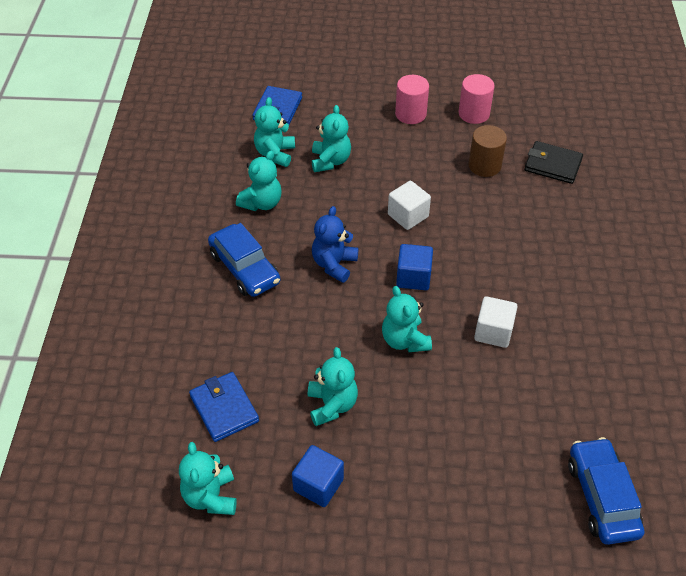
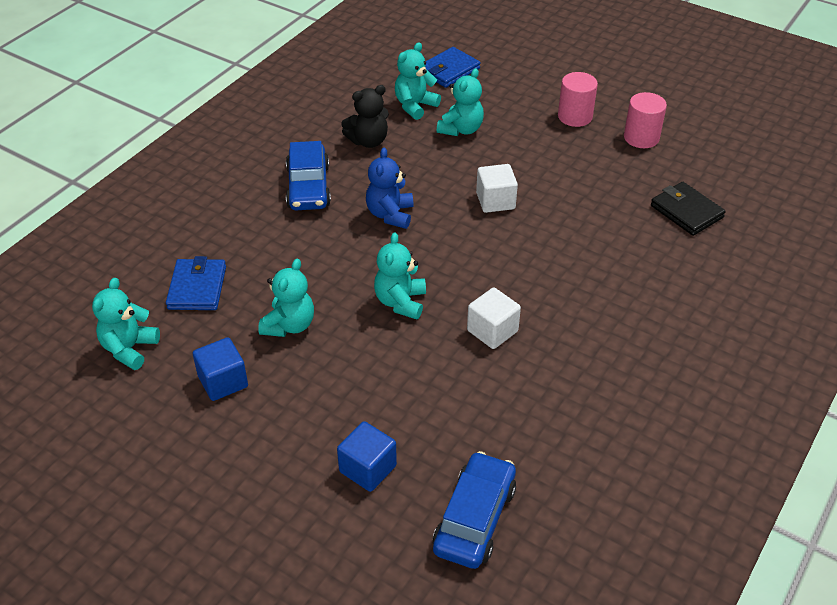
camera: 30 degrees right, 5 degrees down
(262, 203) = (368, 141): turquoise teddy bear -> black teddy bear
(334, 264) = (390, 214): blue teddy bear -> blue teddy bear turned 45 degrees counterclockwise
(413, 277) = (455, 254): blue cube -> blue cube (368, 469)
(484, 166) = (612, 186): brown cylinder -> none

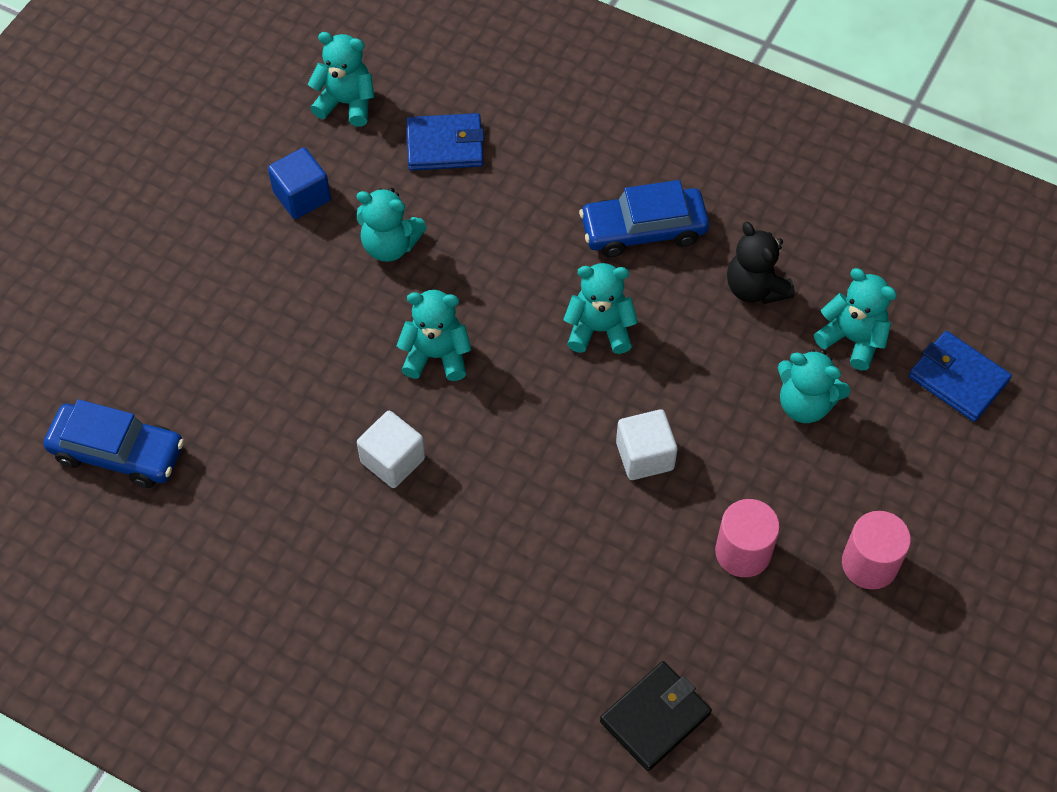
camera: 85 degrees right, 15 degrees up
(368, 469) = (184, 346): blue cube -> none
(390, 214) = (599, 329): blue teddy bear -> turquoise teddy bear
(641, 138) = (831, 662): pink cylinder -> pink cylinder (743, 552)

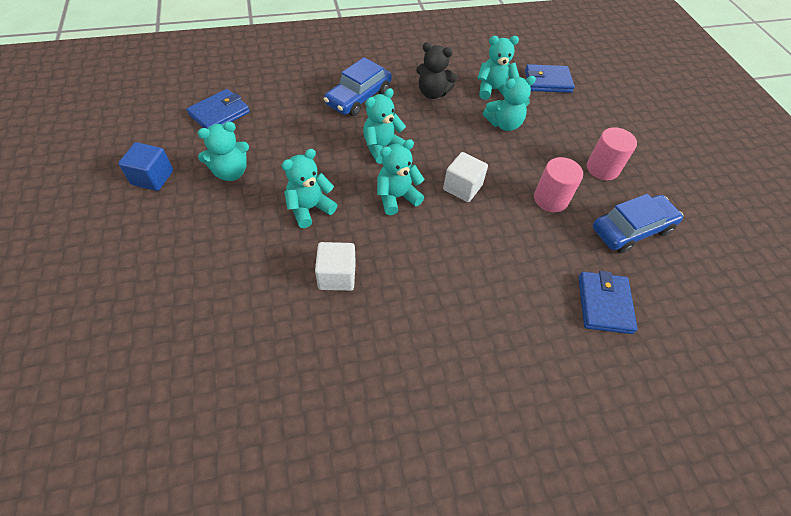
camera: 45 degrees left, 5 degrees down
(118, 452) = (141, 400): blue car -> blue car (631, 230)
(346, 103) = (141, 122): turquoise teddy bear -> turquoise teddy bear (396, 197)
(655, 717) = (604, 304): black wallet -> blue wallet

